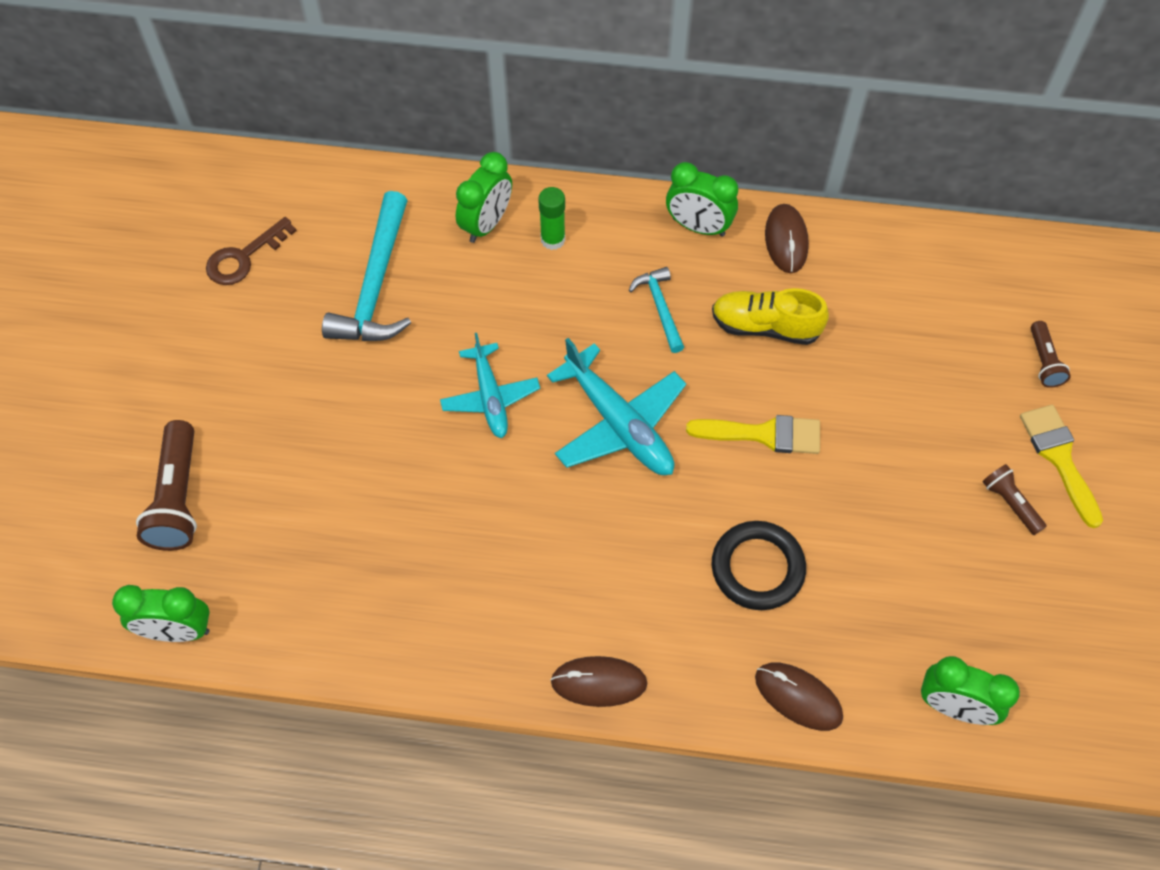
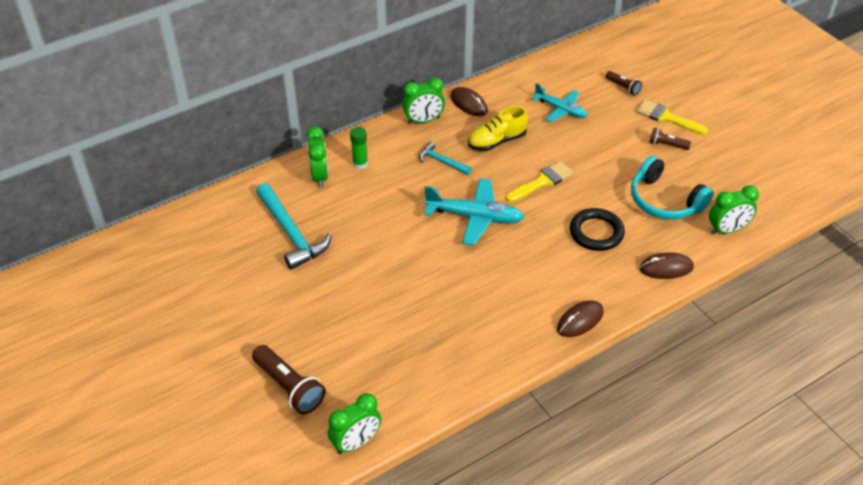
camera: 40 degrees left, 15 degrees down
(244, 257) = (204, 263): brown key -> none
(490, 397) = (402, 244): turquoise plane -> turquoise plane (560, 109)
(908, 591) = (664, 201): none -> turquoise headphones

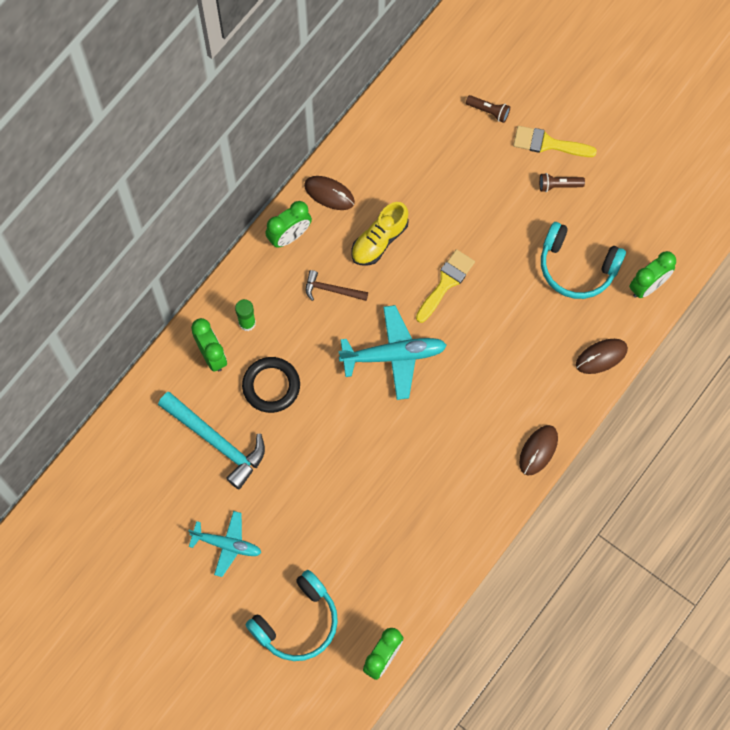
camera: 20 degrees left, 25 degrees up
(289, 387) = (297, 622): brown flashlight -> turquoise headphones
(442, 161) = (332, 290): turquoise hammer -> brown hammer
(560, 109) = (431, 169): turquoise plane -> turquoise plane (227, 544)
(596, 232) = (521, 334): black ring -> black ring (271, 386)

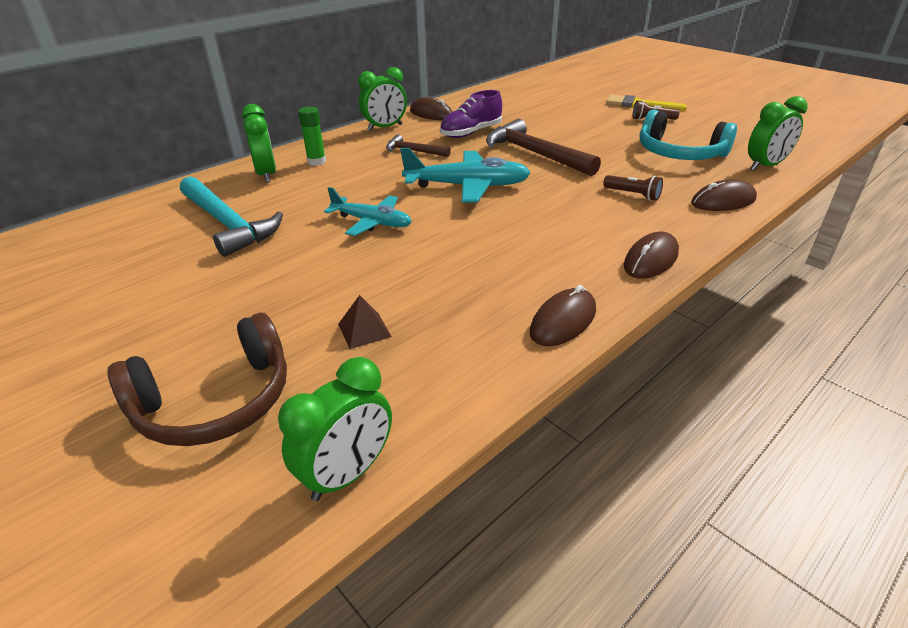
camera: 10 degrees right, 35 degrees down
(227, 544) = (171, 304): turquoise plane -> turquoise plane (372, 222)
(271, 386) = (318, 195): black ring -> none
(297, 622) = (216, 401): turquoise headphones -> brown headphones
(360, 553) = (364, 330): none -> brown pyramid
(379, 240) = (471, 133): yellow shoe -> purple shoe
(446, 283) = (535, 154): yellow brush -> brown hammer
(480, 527) = (563, 321): none -> brown mouse
(489, 111) = (583, 92): brown flashlight -> brown flashlight (633, 195)

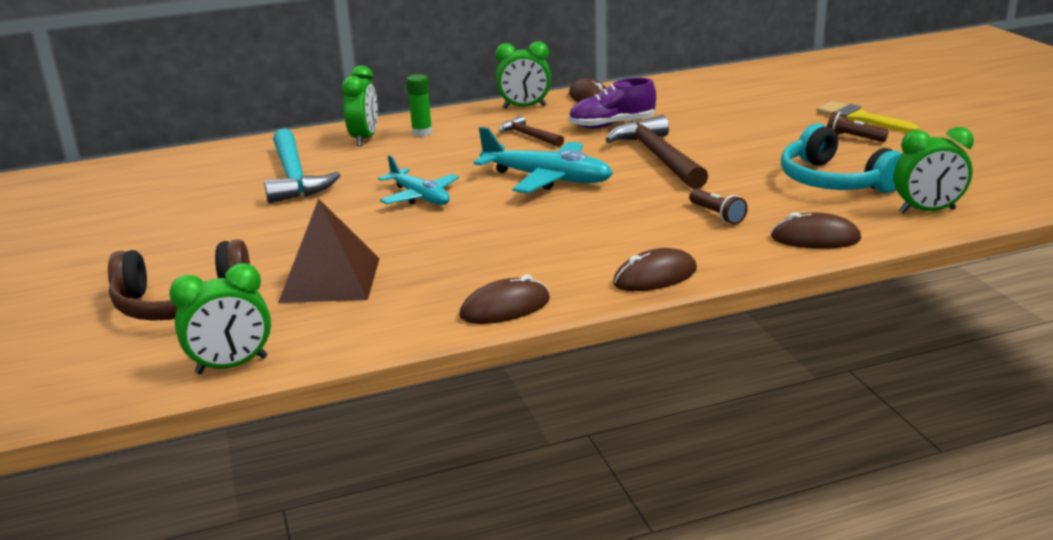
camera: 25 degrees right, 10 degrees down
(364, 330) = (330, 279): brown pyramid -> brown pyramid, size x2.15

